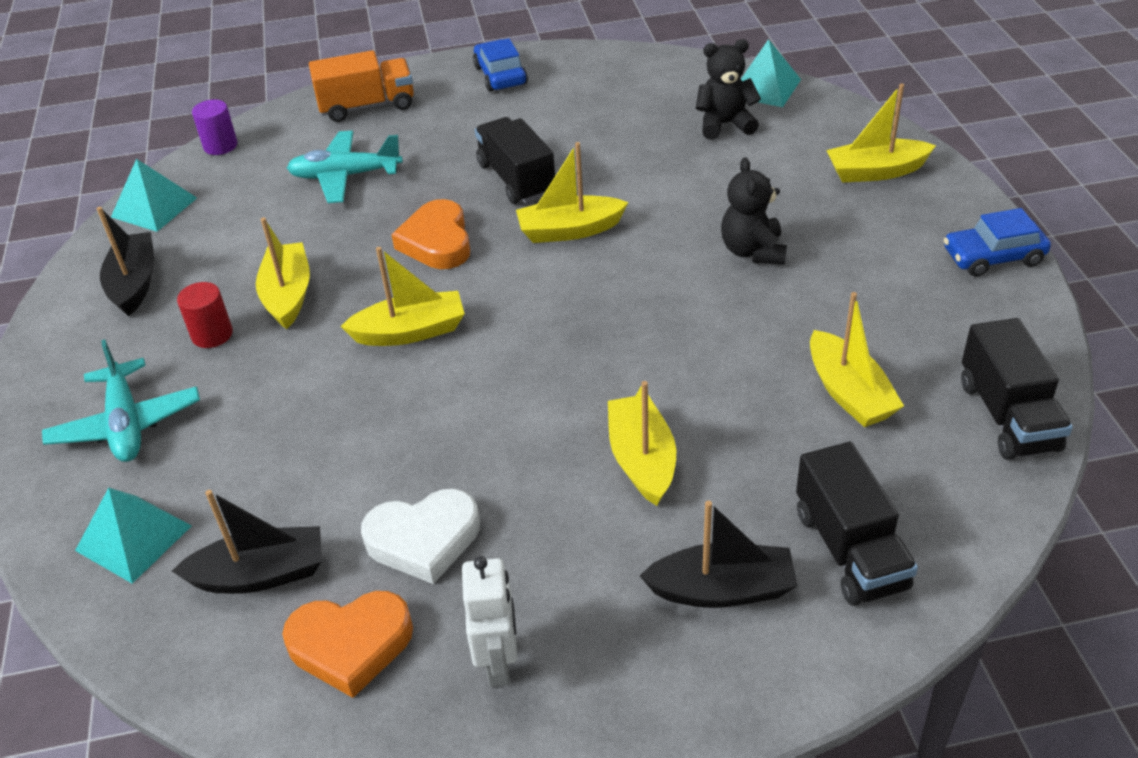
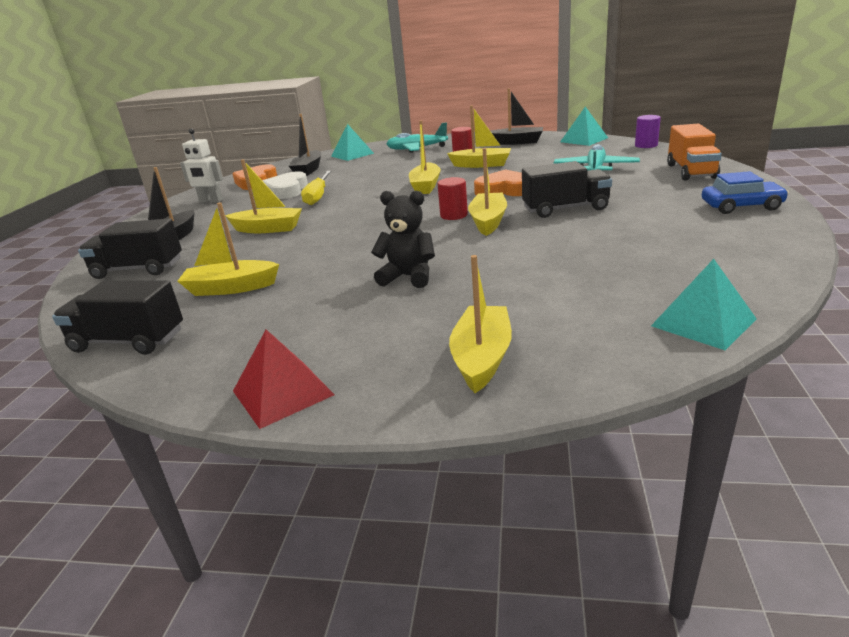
camera: 110 degrees right, 15 degrees down
(464, 464) = (318, 196): none -> yellow screwdriver
(550, 265) = (454, 215): none -> red cylinder
(725, 124) = (620, 289): black teddy bear -> none
(993, 257) = (282, 392): blue car -> red pyramid

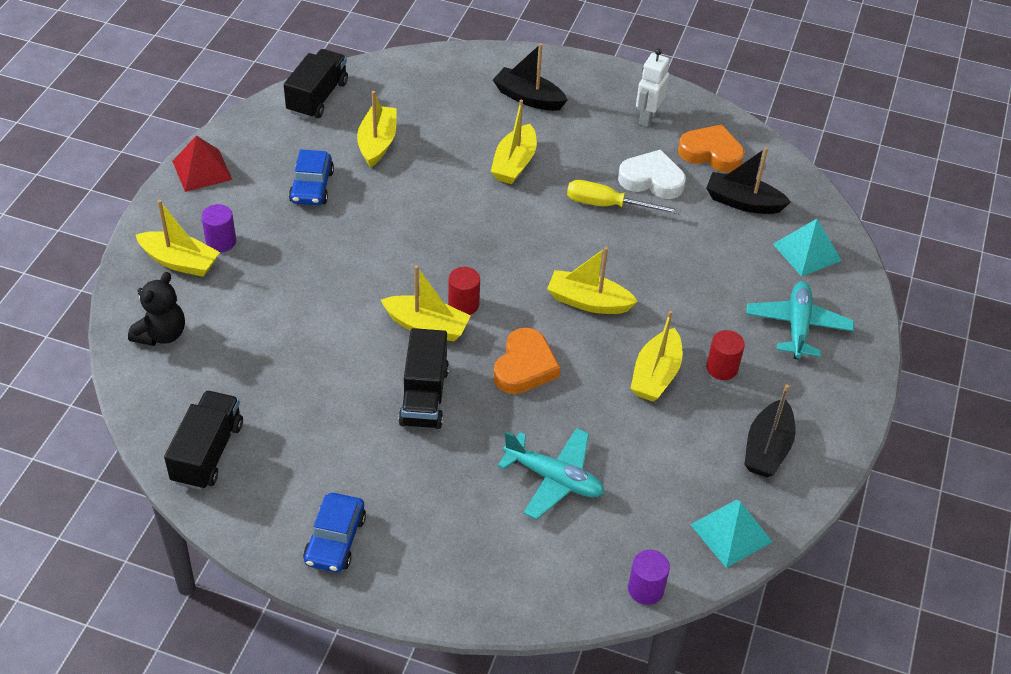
camera: 95 degrees right, 20 degrees up
(138, 269) = (458, 85): black truck -> black truck (208, 453)
(310, 306) = (312, 187): none -> blue car
(408, 277) = (329, 246): black teddy bear -> black teddy bear (161, 334)
(429, 338) = (221, 242): none -> purple cylinder
(691, 171) = (484, 568): orange truck -> none
(703, 322) = (146, 385): turquoise pyramid -> none

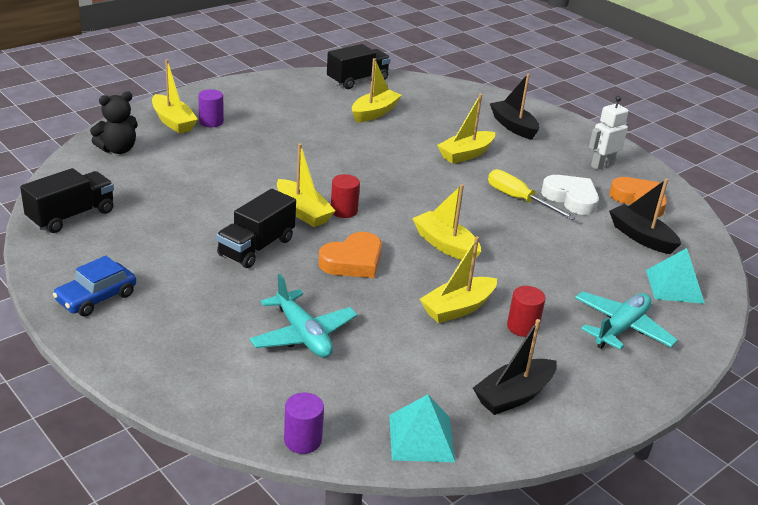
camera: 30 degrees right, 15 degrees down
(202, 170) = (240, 87): red pyramid -> none
(312, 187) = (304, 118): blue car -> none

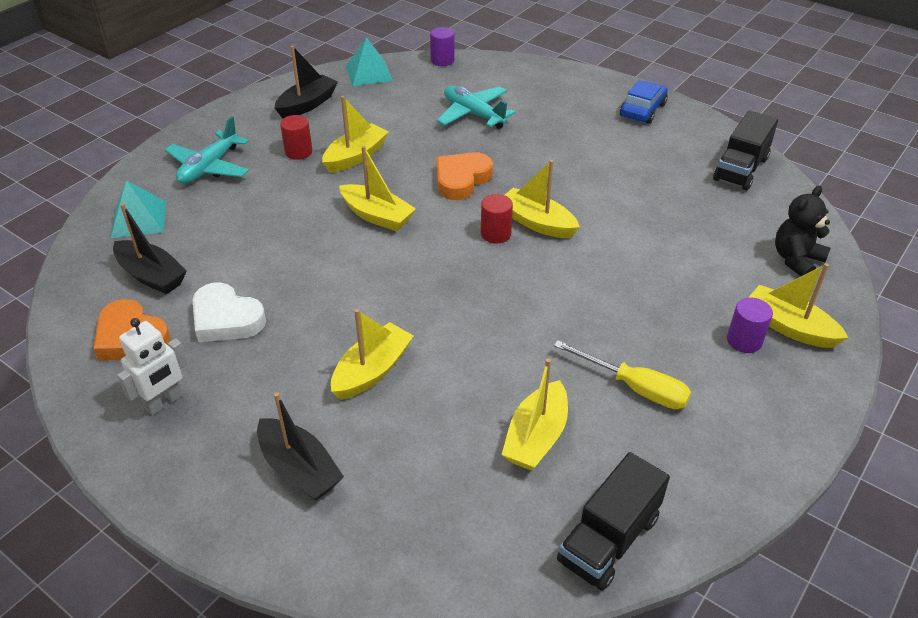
camera: 170 degrees right, 10 degrees up
(256, 247) = (555, 174): black truck -> none
(519, 199) = (296, 300): yellow screwdriver -> yellow screwdriver (635, 388)

